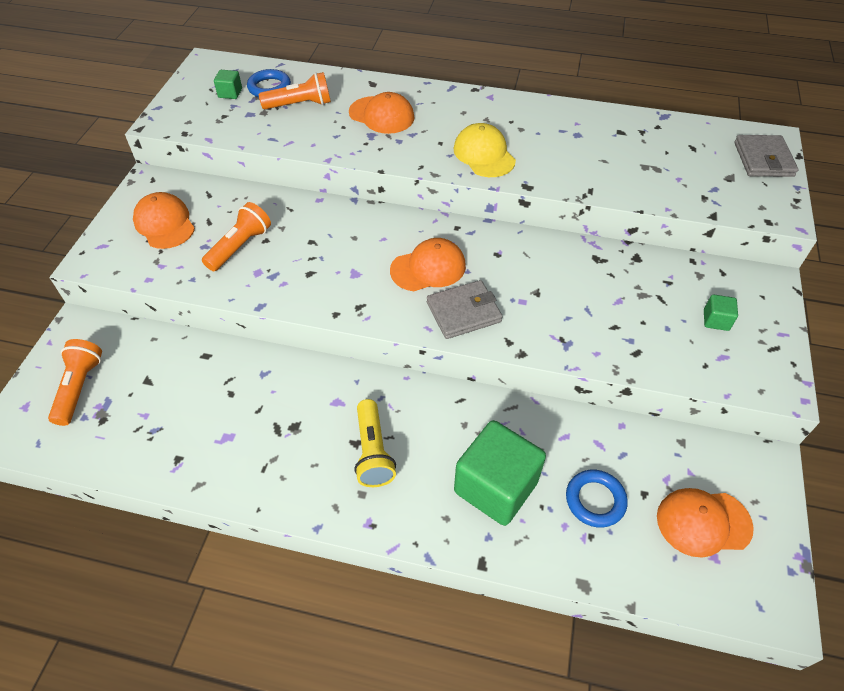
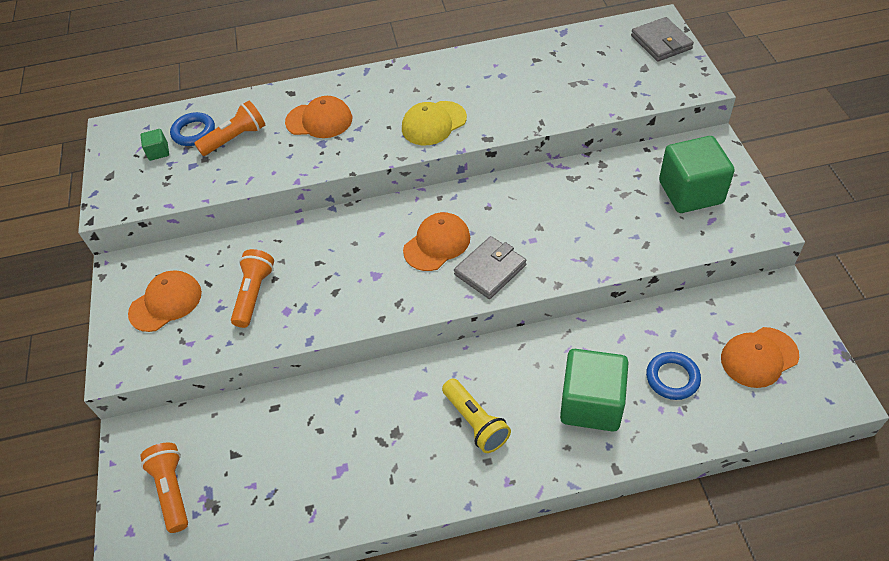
camera: 20 degrees left, 0 degrees up
(164, 224) = (166, 303): orange cap -> orange cap turned 105 degrees clockwise
(484, 154) = (433, 123): yellow cap -> yellow cap turned 75 degrees counterclockwise
(716, 320) = (690, 192): green cube -> green cube, size x2.32

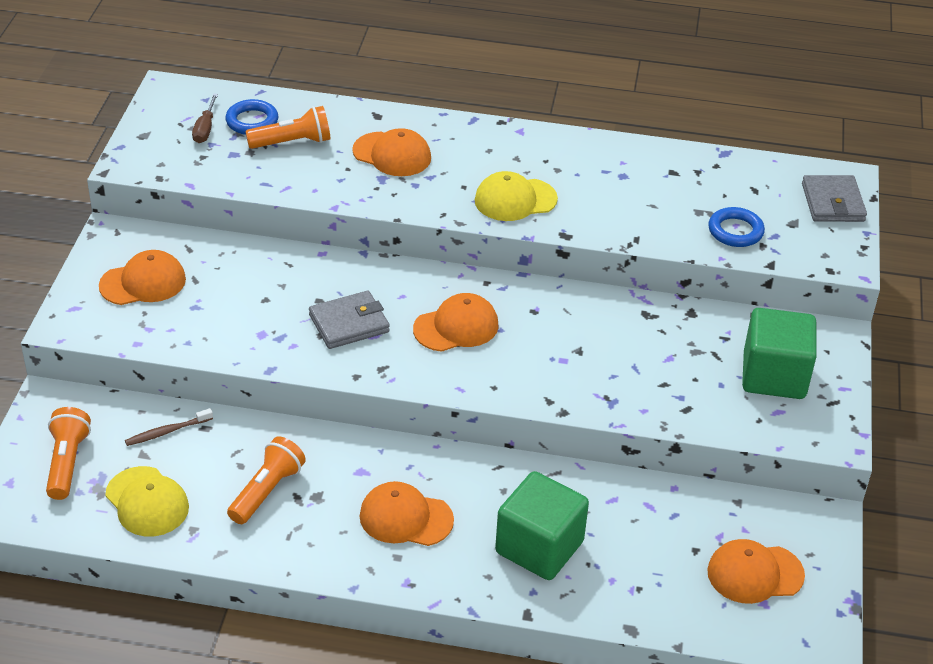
camera: 15 degrees right, 10 degrees down
(158, 152) = (205, 129): green cube -> brown screwdriver
(244, 424) = (167, 432): none -> brown toothbrush
(254, 294) = (236, 307): orange flashlight -> orange flashlight (267, 491)
(258, 499) = (147, 502): none -> yellow cap
(475, 422) = (405, 518): yellow flashlight -> orange cap
(490, 270) = (498, 372): grey wallet -> grey wallet (349, 323)
(672, 378) = (644, 557): blue ring -> blue ring (735, 231)

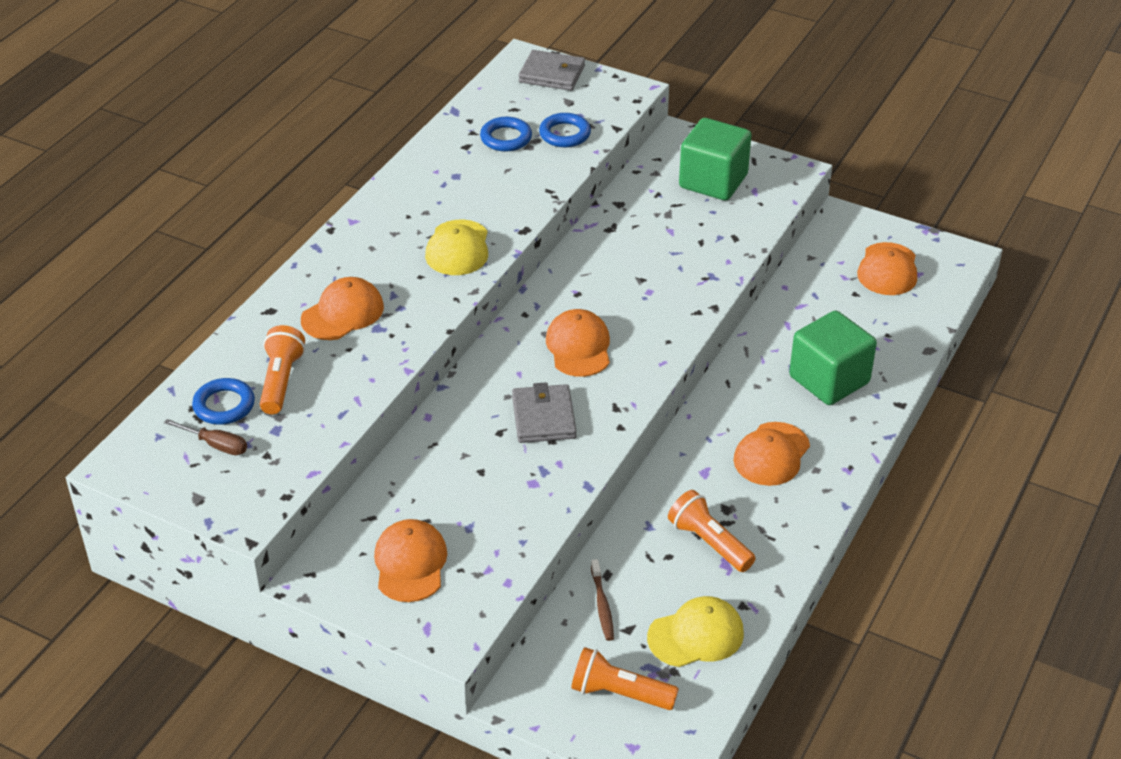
camera: 70 degrees left, 0 degrees up
(702, 194) = (506, 138): none -> blue ring

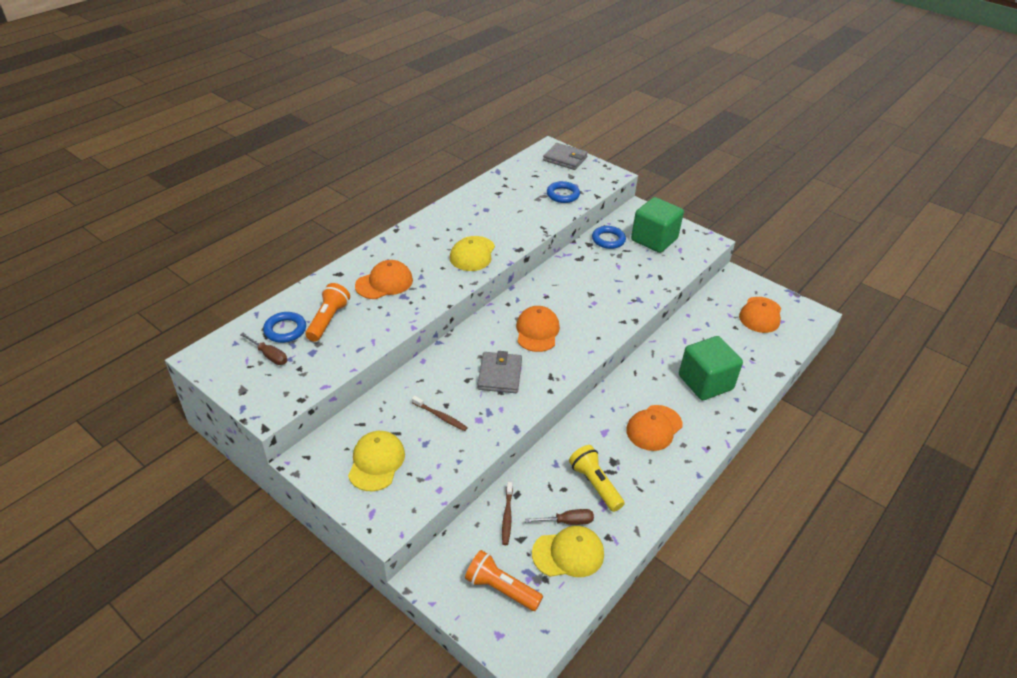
camera: 10 degrees right, 0 degrees up
(410, 563) = (376, 462): orange cap -> yellow cap
(478, 488) = (440, 417): none -> brown toothbrush
(506, 138) = (525, 192): blue ring -> blue ring (608, 240)
(684, 596) = (567, 521): none -> brown screwdriver
(709, 543) = (595, 484): orange flashlight -> yellow flashlight

